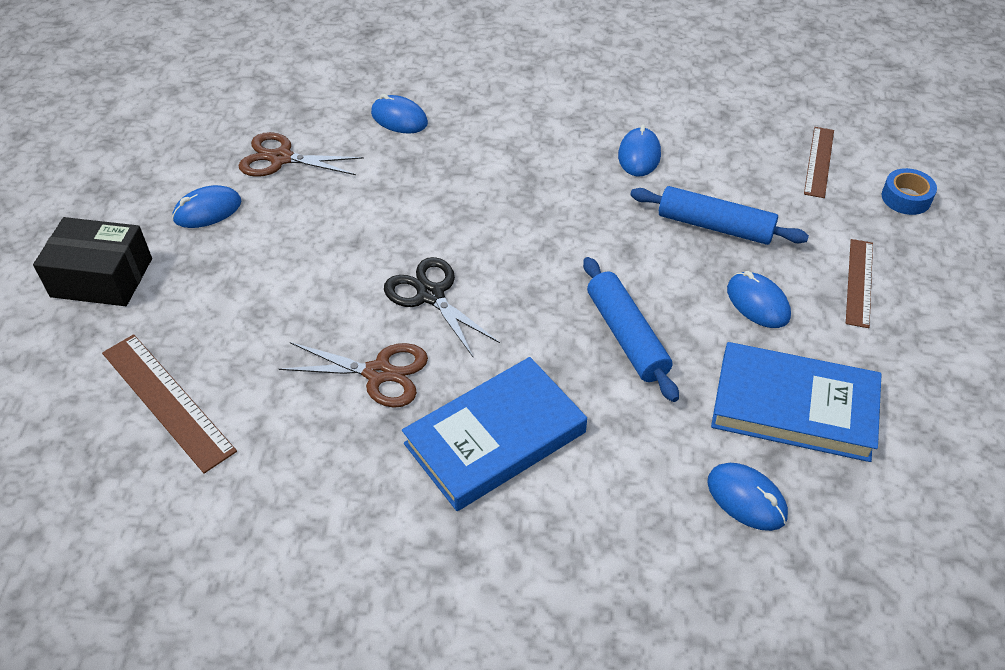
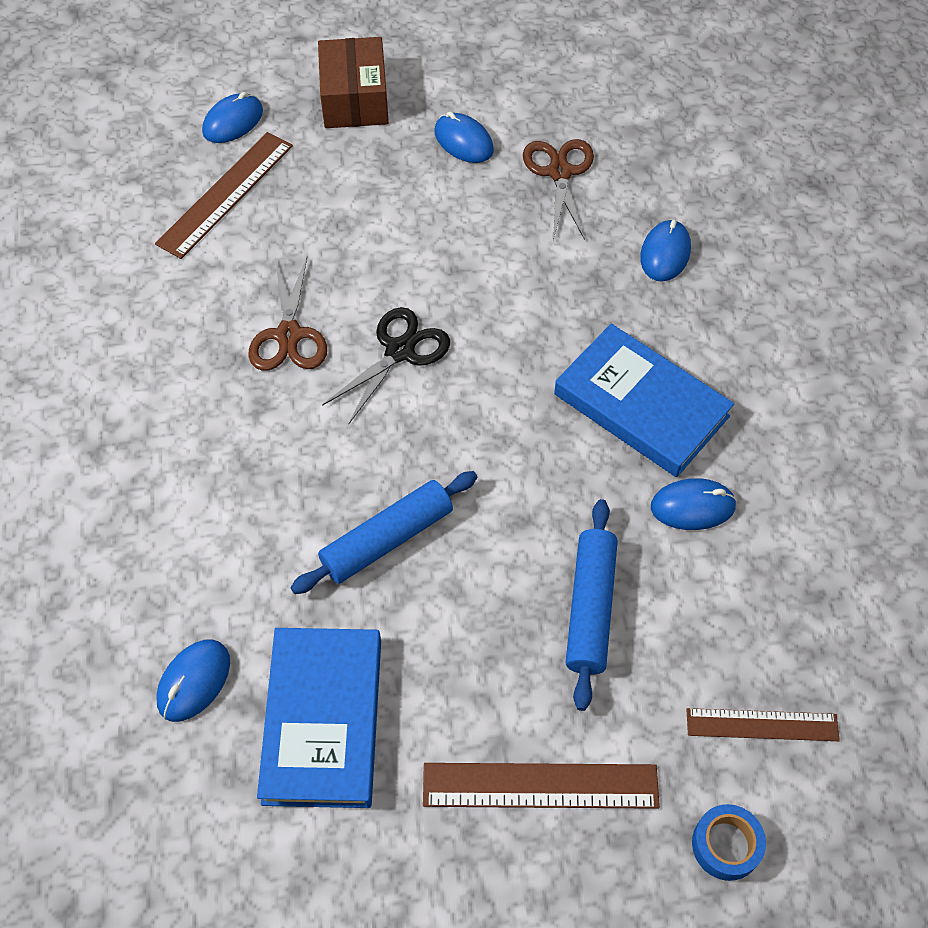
camera: 75 degrees right, 10 degrees up
(102, 277) = (354, 99): black box -> brown box
(495, 438) = (230, 447): blue book -> blue book (641, 405)
(758, 303) = (472, 669): blue mouse -> blue mouse (233, 122)
(859, 282) = (540, 786): brown ruler -> brown ruler, size x1.52

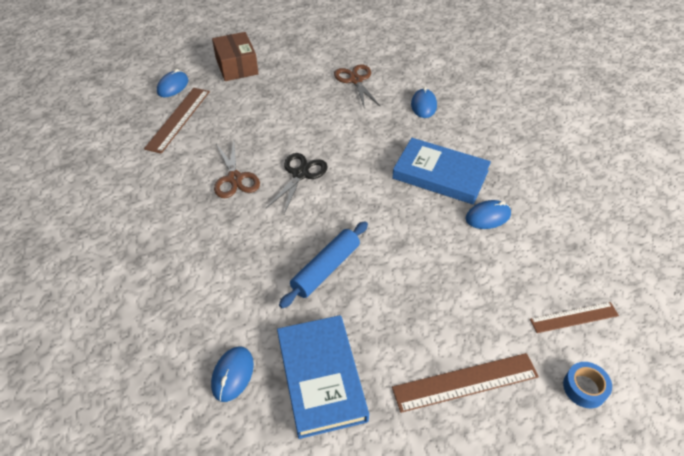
camera: 15 degrees left, 10 degrees down
(463, 141) = (301, 75): blue mouse -> none
(590, 608) = (454, 279): blue rolling pin -> none

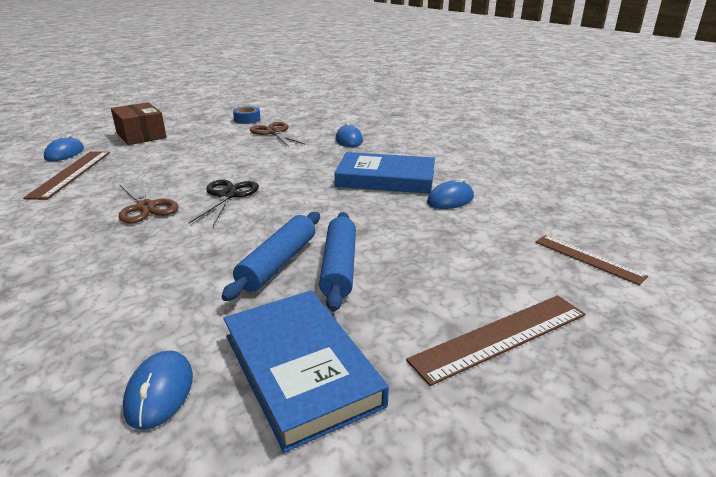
camera: 15 degrees left, 20 degrees down
(370, 283) = (339, 267): none -> blue rolling pin
(574, 317) = (588, 258): brown ruler -> brown ruler turned 75 degrees clockwise
(584, 388) = (644, 315): blue tape -> blue tape (247, 119)

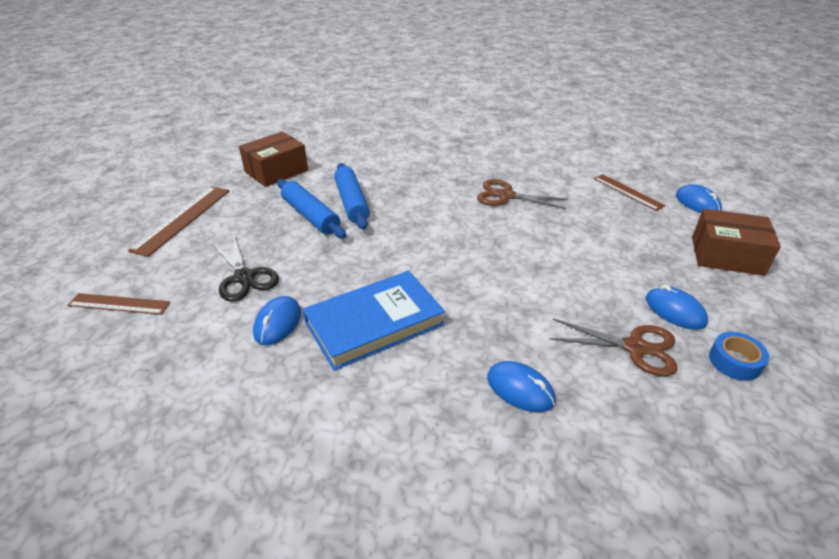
camera: 140 degrees right, 10 degrees up
(71, 174) = (628, 192): brown ruler -> brown ruler, size x0.66
(159, 392) = (323, 147): blue mouse -> blue mouse (675, 311)
(227, 195) = (476, 230): black scissors -> black scissors (244, 277)
(300, 369) = (276, 171): blue book -> brown box

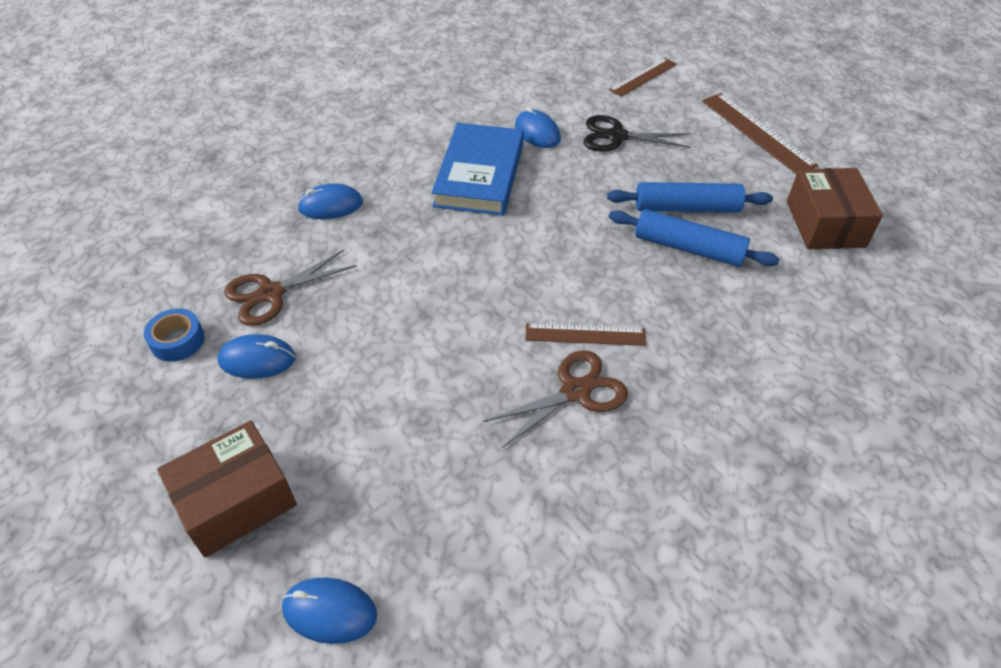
camera: 130 degrees right, 10 degrees up
(628, 192) = (446, 547): brown ruler -> brown ruler (585, 334)

